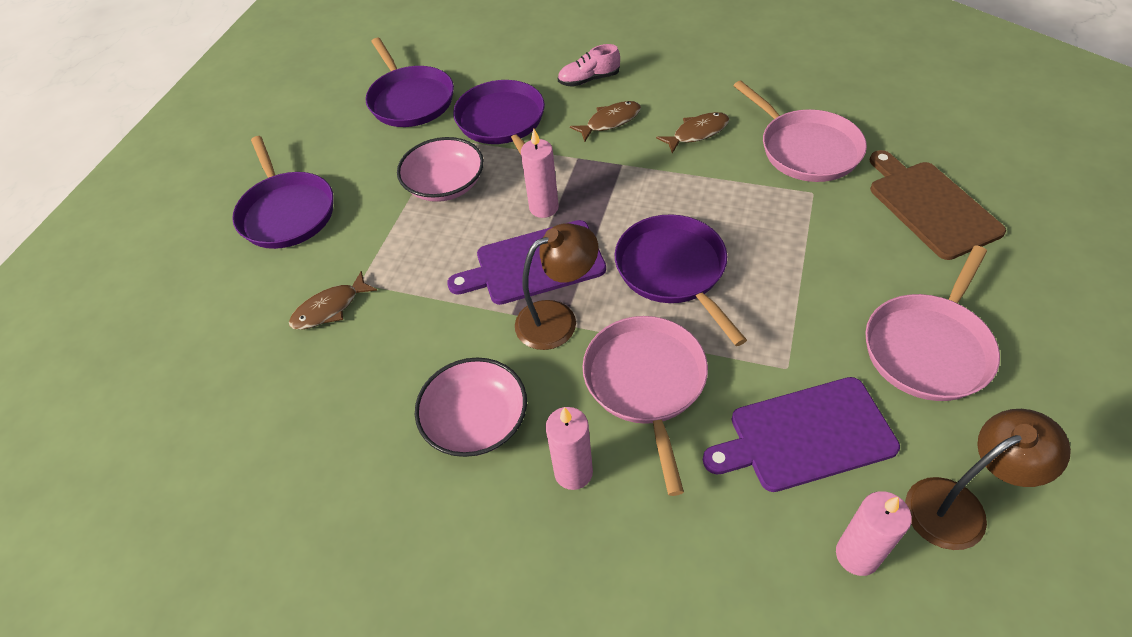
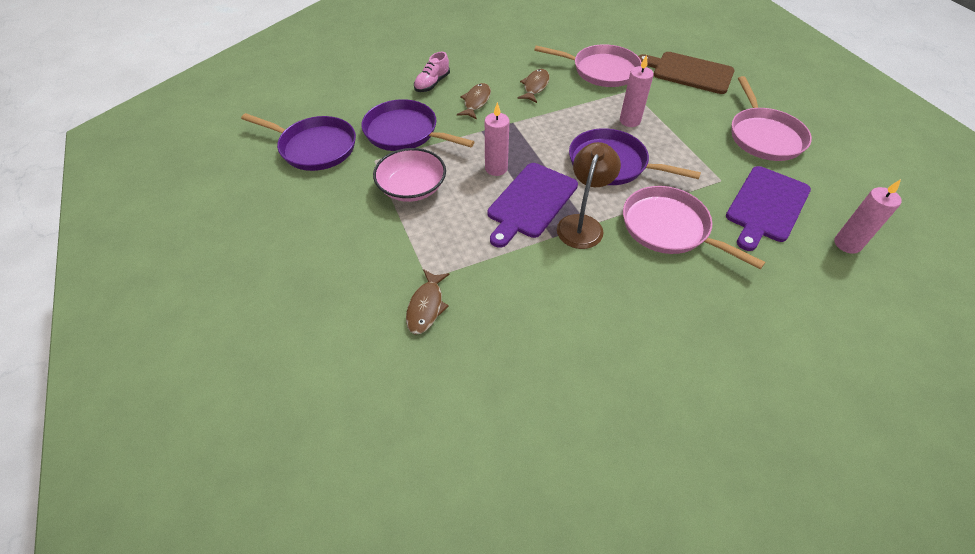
camera: 45 degrees left, 0 degrees up
(287, 212) = (307, 266): purple pan -> none
(476, 421) = (607, 307): pink bowl -> none
(573, 472) = (691, 297): pink candle -> pink candle (629, 121)
(959, 506) = (854, 197): brown lamp -> none

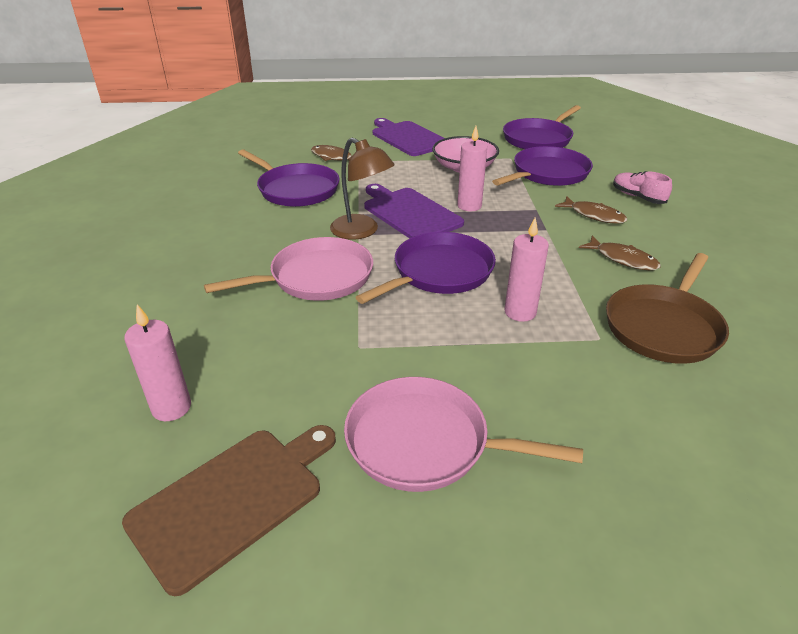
camera: 110 degrees right, 15 degrees down
(529, 308) = (296, 189): none -> purple pan
(601, 70) = (663, 327): pink pan -> brown pan
(689, 72) = (653, 432): brown cutting board -> brown cutting board (233, 500)
(766, 206) = (288, 365): purple cutting board -> purple cutting board (408, 138)

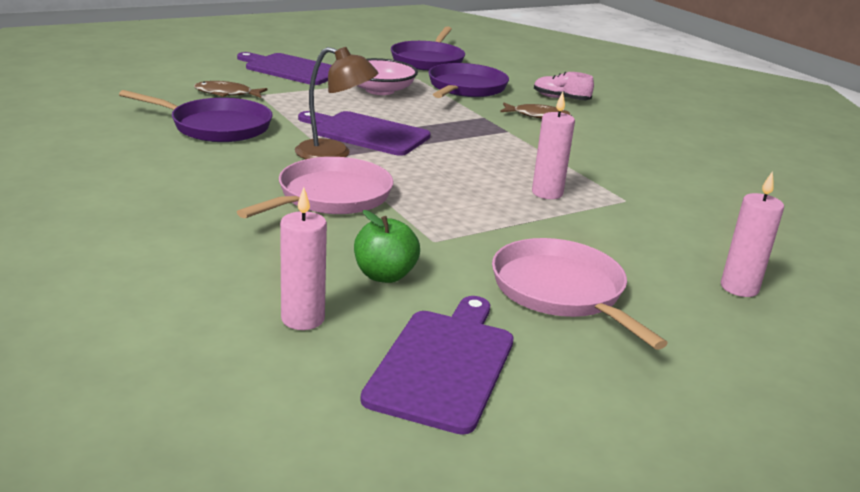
camera: 30 degrees left, 10 degrees down
(233, 500) = (444, 364): brown cutting board -> purple cutting board
(280, 377) = (385, 275): none -> green apple
(424, 442) = (561, 291): pink pan -> pink pan turned 75 degrees clockwise
(439, 272) = (447, 175): purple pan -> none
(469, 206) = (419, 121): pink candle -> pink candle (739, 288)
(622, 259) = (591, 144): brown fish -> none
(663, 327) = (664, 185): brown pan -> none

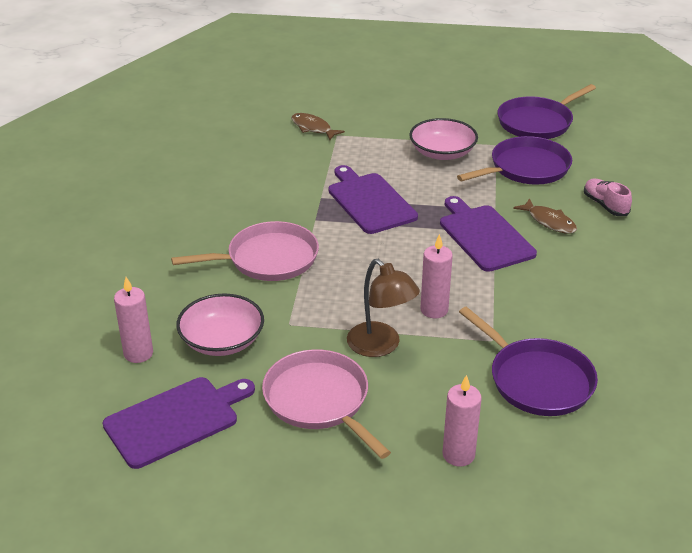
camera: 40 degrees right, 10 degrees up
(216, 126) = (267, 164): purple pan -> purple pan (537, 380)
(291, 69) = (397, 109): purple cutting board -> purple cutting board (484, 236)
(334, 154) = (319, 217): brown lamp -> brown lamp (380, 346)
(385, 275) = (222, 340): green apple -> pink bowl
(561, 291) = (319, 400): pink pan -> pink pan turned 45 degrees counterclockwise

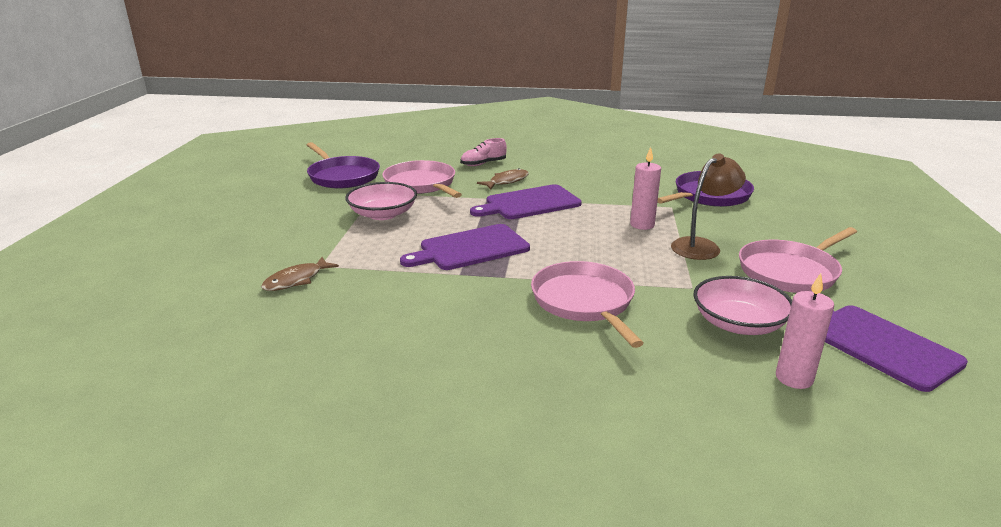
camera: 90 degrees left, 10 degrees down
(458, 455) = (807, 222): pink candle -> none
(526, 168) = (421, 184): purple pan -> pink pan

